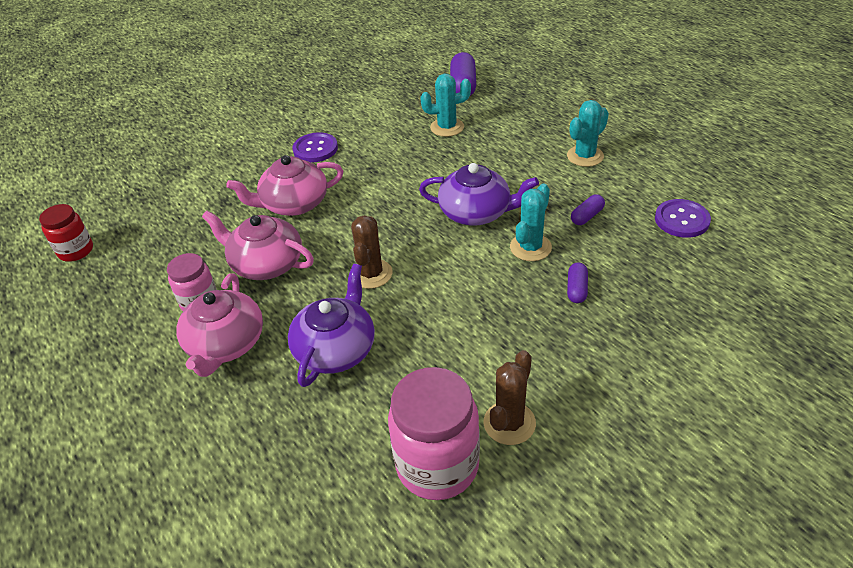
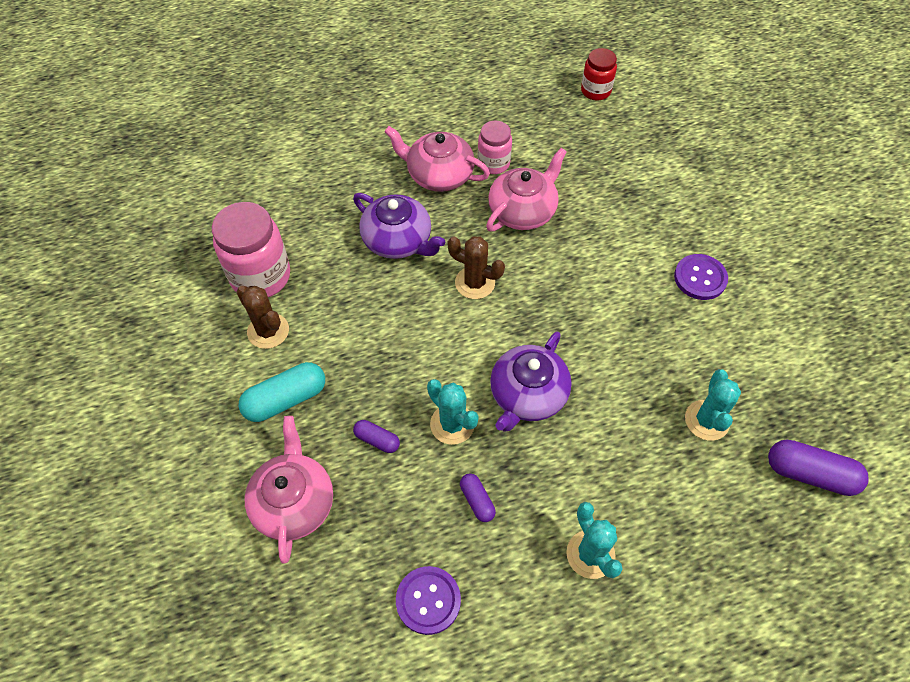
camera: 105 degrees right, 15 degrees up
(294, 204) = (604, 243): pink teapot -> pink teapot (294, 502)
(580, 372) = (285, 399): none -> turquoise capsule

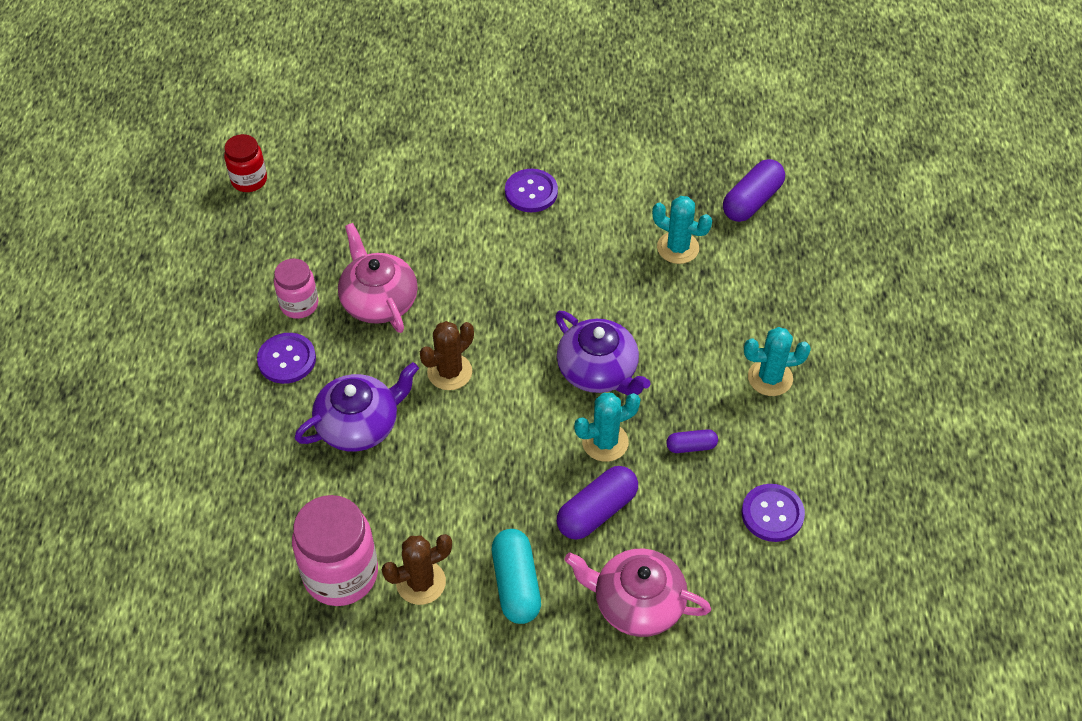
camera: 70 degrees left, 5 degrees down
(377, 440) = (597, 511): purple capsule -> purple capsule, size x1.81
(439, 175) = (287, 359): pink teapot -> purple button

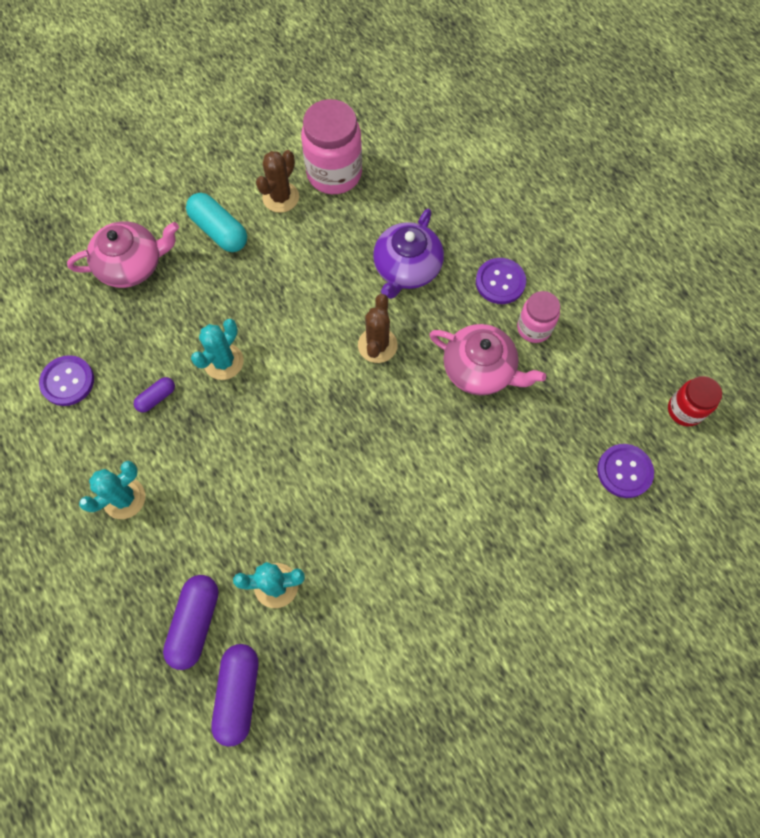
camera: 145 degrees right, 15 degrees up
(531, 192) = (447, 560): purple button -> purple button (624, 471)
(597, 511) = (196, 308): purple capsule -> purple capsule (195, 623)
(598, 371) = (266, 417): purple teapot -> none

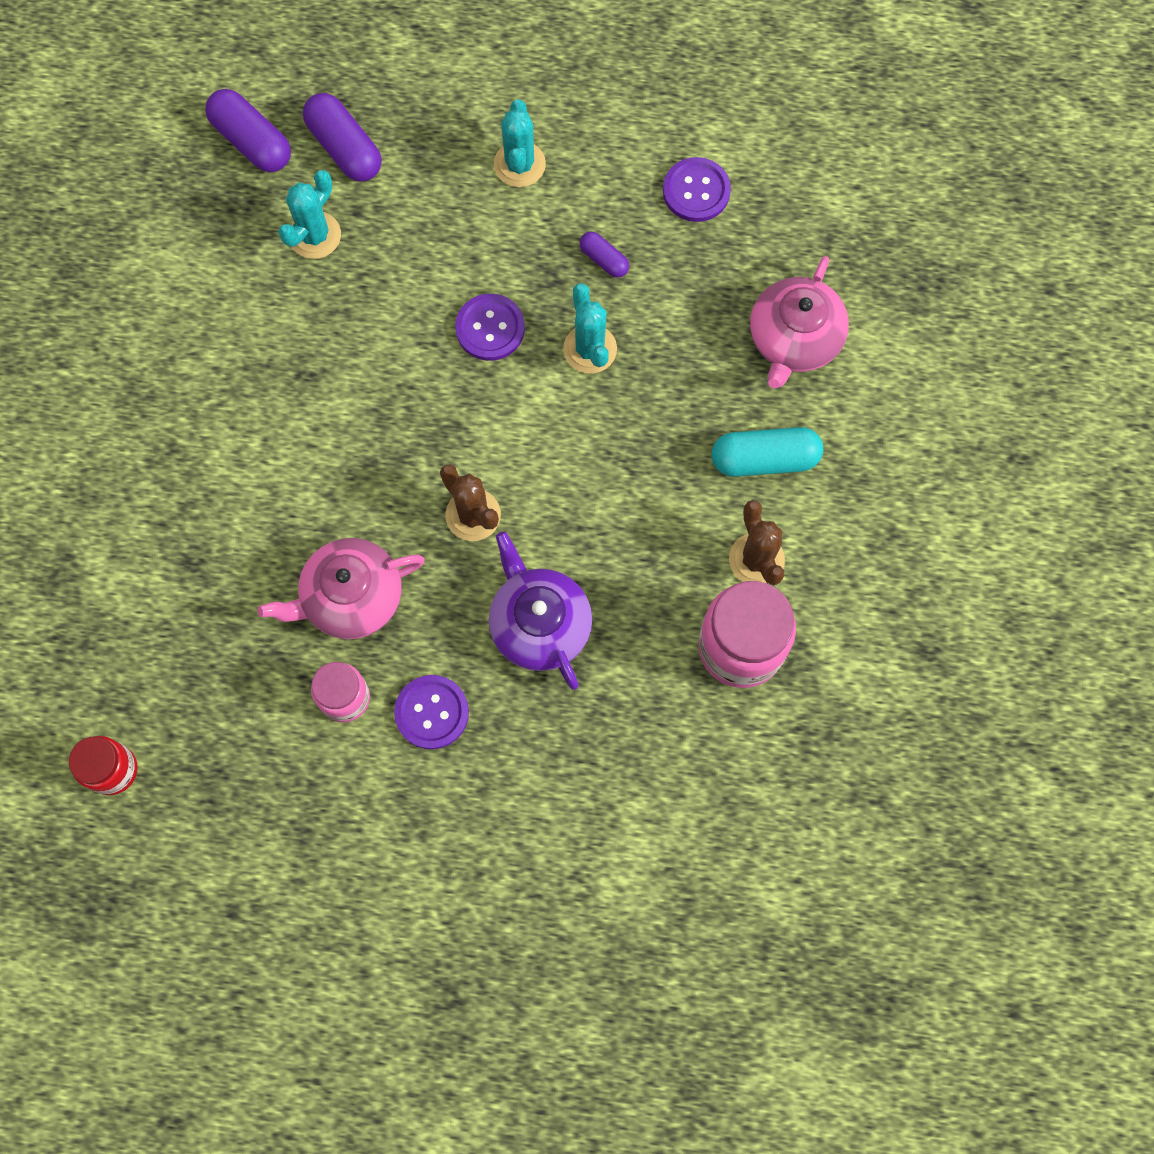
camera: 130 degrees right, 5 degrees up
(156, 398) = (604, 259): purple capsule -> purple capsule turned 45 degrees counterclockwise
(624, 471) = (115, 642): purple button -> purple button (490, 328)

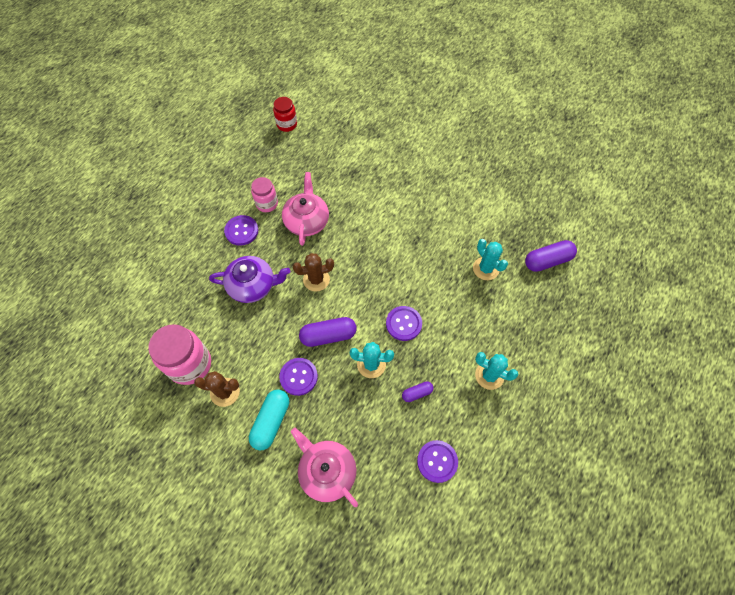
camera: 115 degrees right, 10 degrees down
(345, 148) = (529, 298): purple capsule -> purple capsule (328, 336)
(670, 454) = (298, 377): none -> purple button

